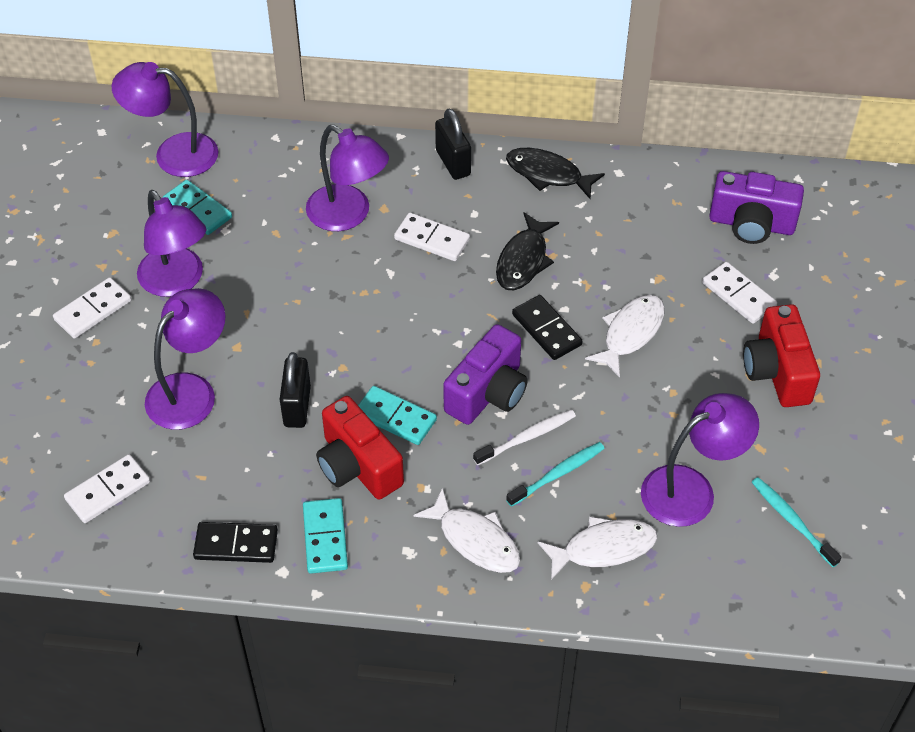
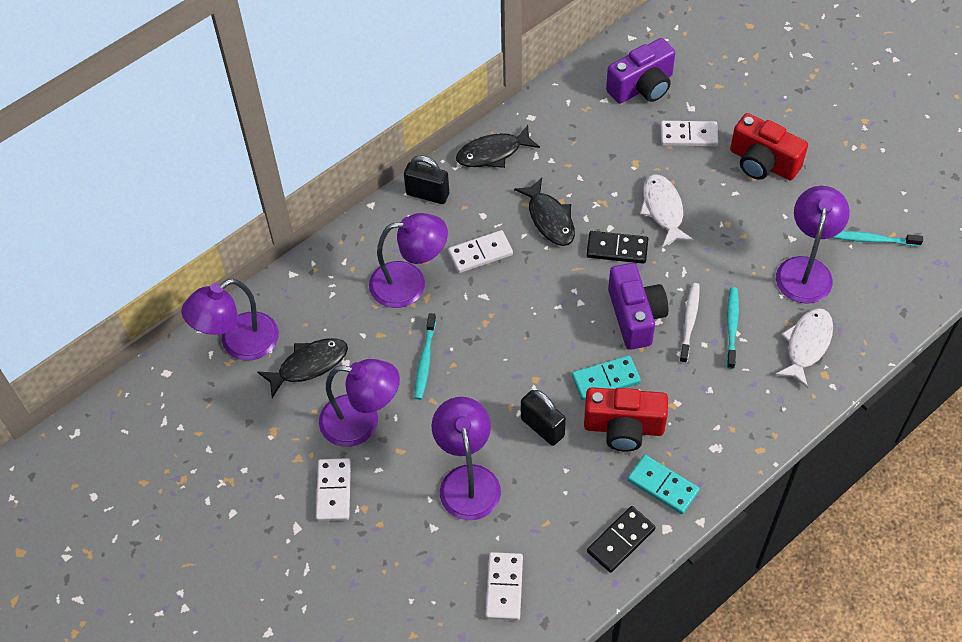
camera: 45 degrees left, 5 degrees up
(198, 210) = (309, 365): turquoise domino -> black fish
(281, 279) = (425, 360): none -> turquoise toothbrush
(475, 540) = (740, 406): white fish -> none

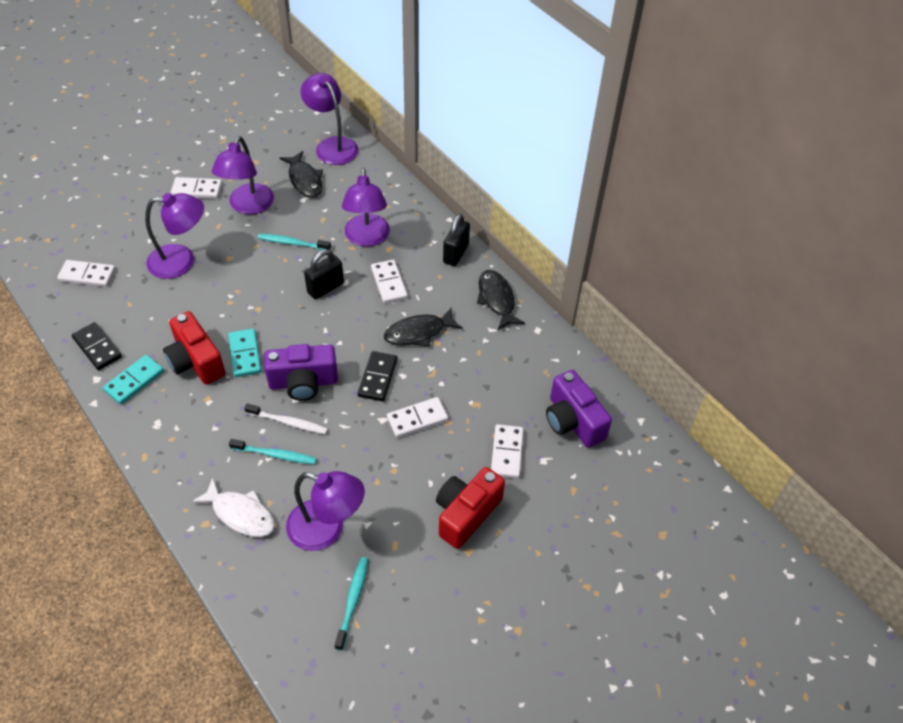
camera: 90 degrees right, 5 degrees down
(542, 427) = (212, 309): black padlock -> black padlock (325, 288)
(623, 427) = (196, 361): red camera -> red camera turned 45 degrees counterclockwise
(663, 210) = (417, 419): white fish -> white domino

